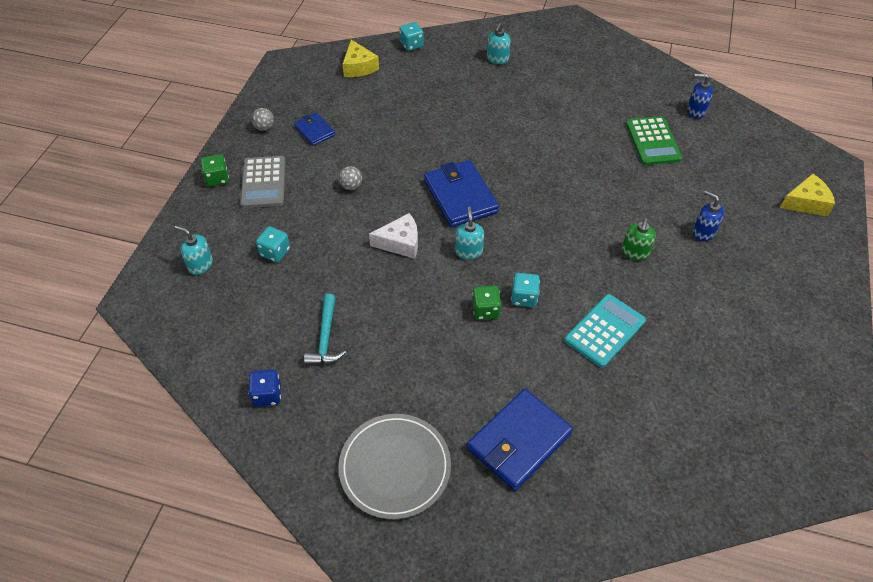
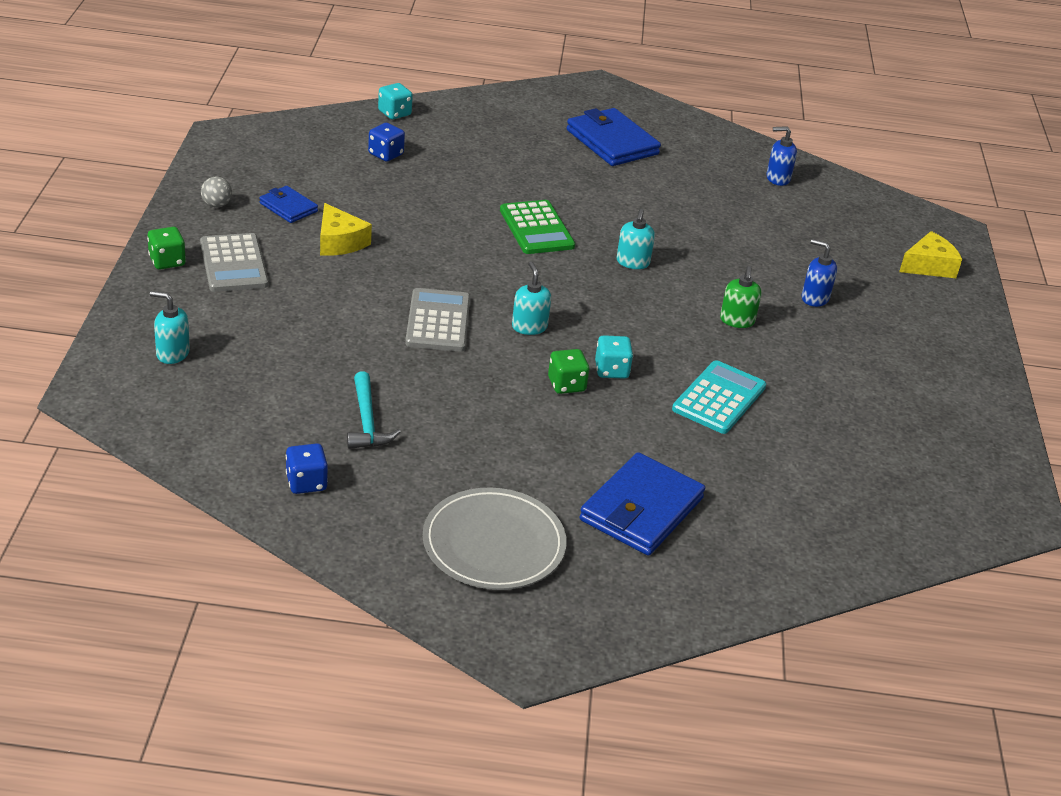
camera: 15 degrees left, 15 degrees down
(275, 252) = (272, 337): turquoise dice -> none
(351, 186) = (355, 265): grey ball -> none
(359, 67) = (329, 138): yellow cheese -> yellow cheese (339, 242)
(396, 83) = (386, 154): none -> blue dice
(400, 243) = (438, 321): white cheese -> grey calculator
(460, 196) = (503, 272): blue wallet -> blue wallet (612, 142)
(497, 59) = (513, 127): turquoise soap dispenser -> turquoise soap dispenser (632, 262)
(653, 141) = (732, 210): green calculator -> green calculator (536, 228)

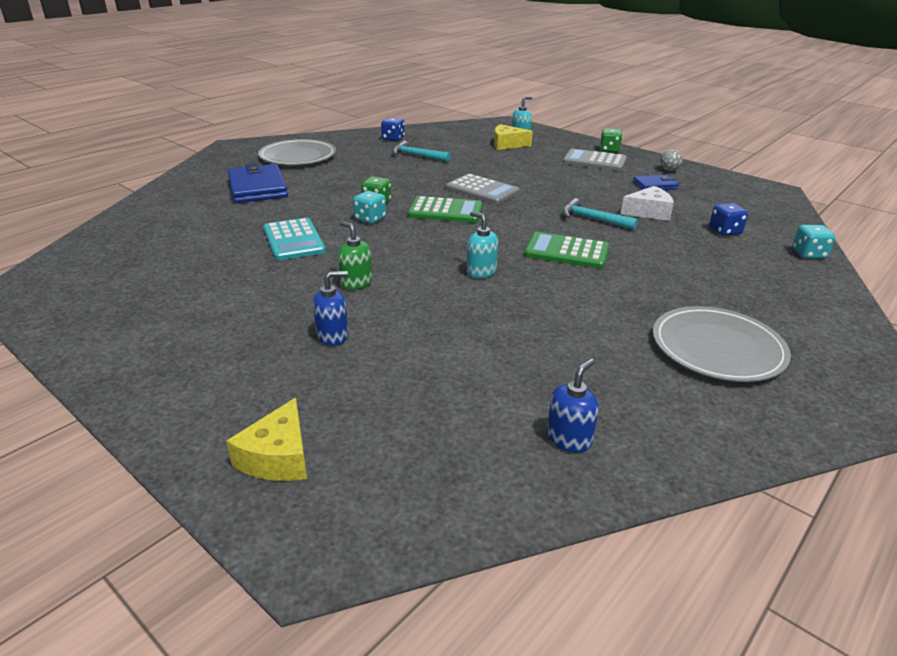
camera: 130 degrees right, 5 degrees down
(339, 242) = (599, 188): yellow cheese -> yellow cheese (507, 144)
(381, 200) = (649, 212): none -> white cheese
(440, 229) = (593, 219): none -> turquoise hammer
(529, 327) = (445, 211): turquoise soap dispenser -> green calculator
(612, 142) = (717, 348): blue wallet -> grey plate

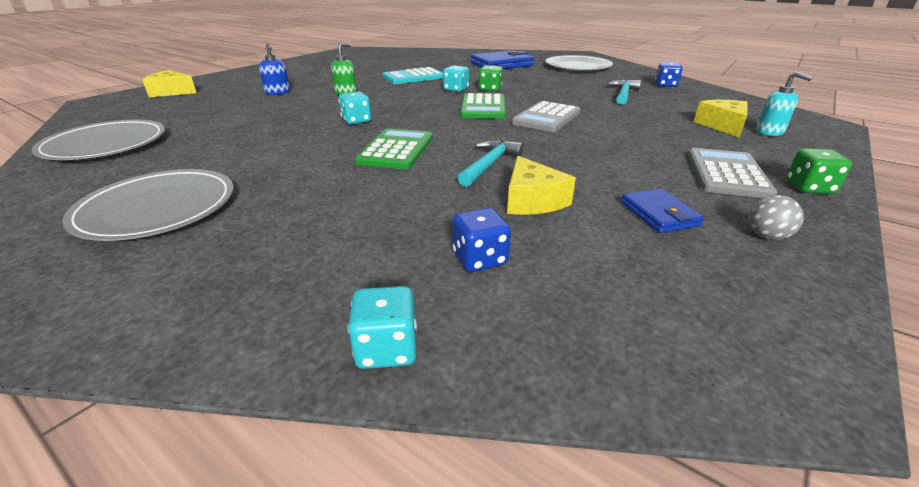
camera: 85 degrees right, 0 degrees up
(481, 272) = (356, 121): turquoise soap dispenser -> turquoise dice
(569, 439) = (105, 144): blue soap dispenser -> grey plate
(649, 212) = (532, 200): white cheese -> yellow cheese

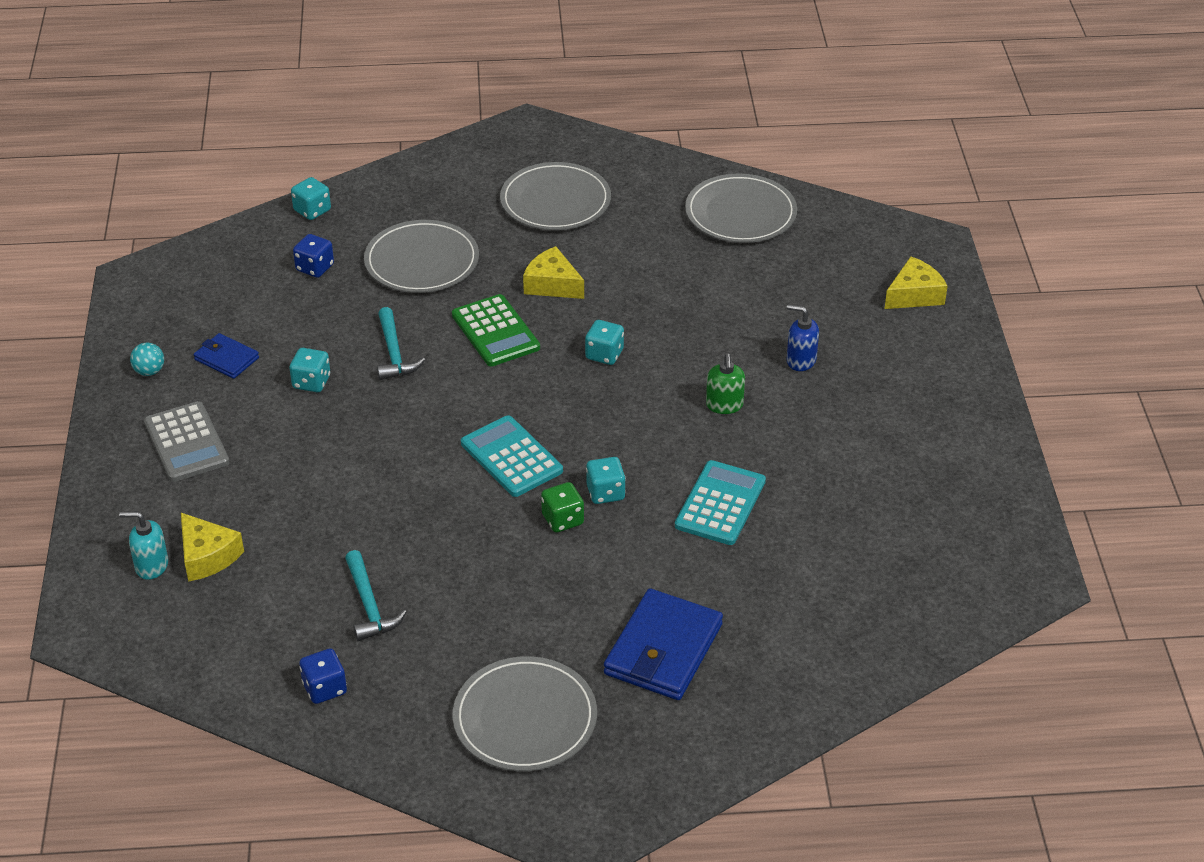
camera: 140 degrees right, 10 degrees up
(363, 214) = (422, 261): none -> grey plate
(483, 107) = (511, 457): green calculator -> turquoise calculator
(532, 200) = (323, 328): yellow cheese -> yellow cheese (552, 284)
(547, 118) = (416, 470): grey calculator -> none
(580, 171) = (311, 382): none -> turquoise dice
(767, 236) = (149, 371): grey ball -> turquoise ball
(809, 187) = (116, 454): green dice -> none

